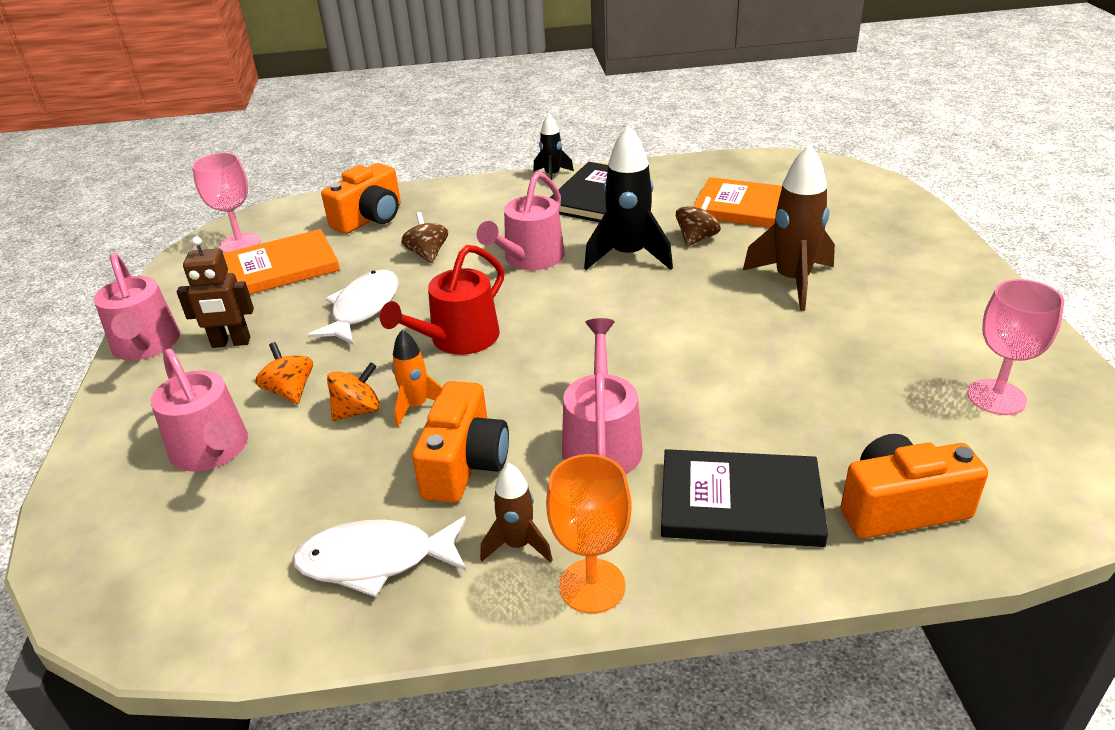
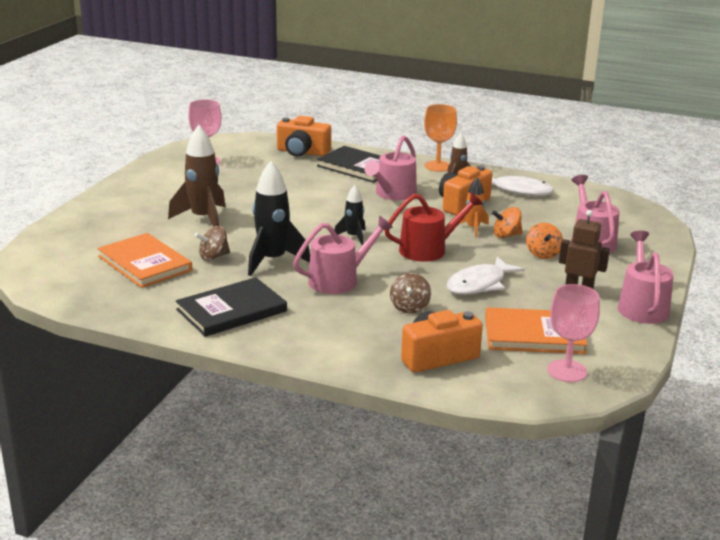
camera: 155 degrees left, 10 degrees down
(552, 176) = (240, 344): black rocket -> black rocket (353, 237)

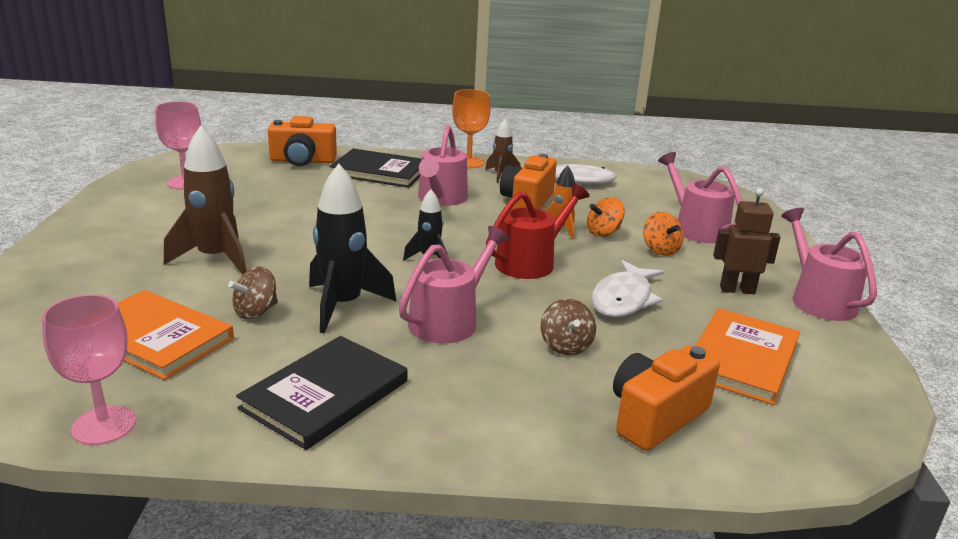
camera: 20 degrees left, 0 degrees up
(534, 334) = (741, 359): orange book -> orange book turned 45 degrees counterclockwise
(567, 371) = (824, 406): pink goblet -> pink goblet (104, 425)

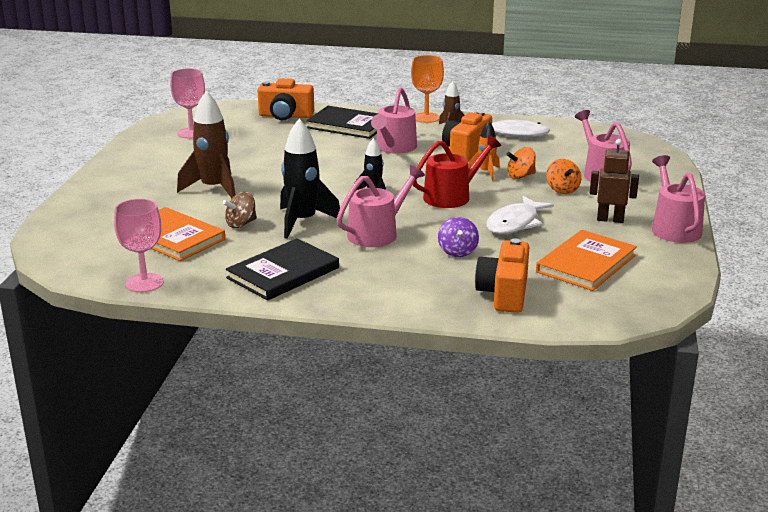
camera: 10 degrees right, 0 degrees up
(565, 346) = (457, 251): brown spinning top -> purple spinning top
(655, 417) = (504, 293): orange camera -> orange camera turned 45 degrees counterclockwise

